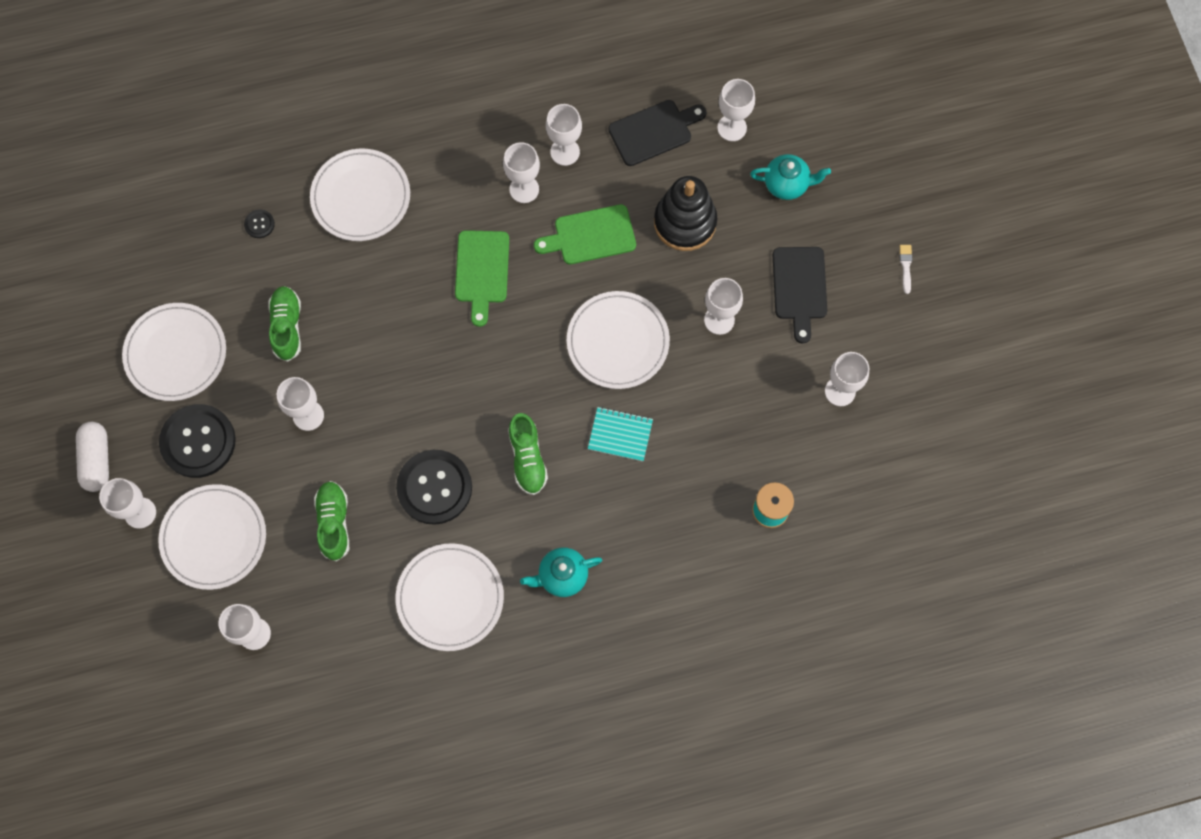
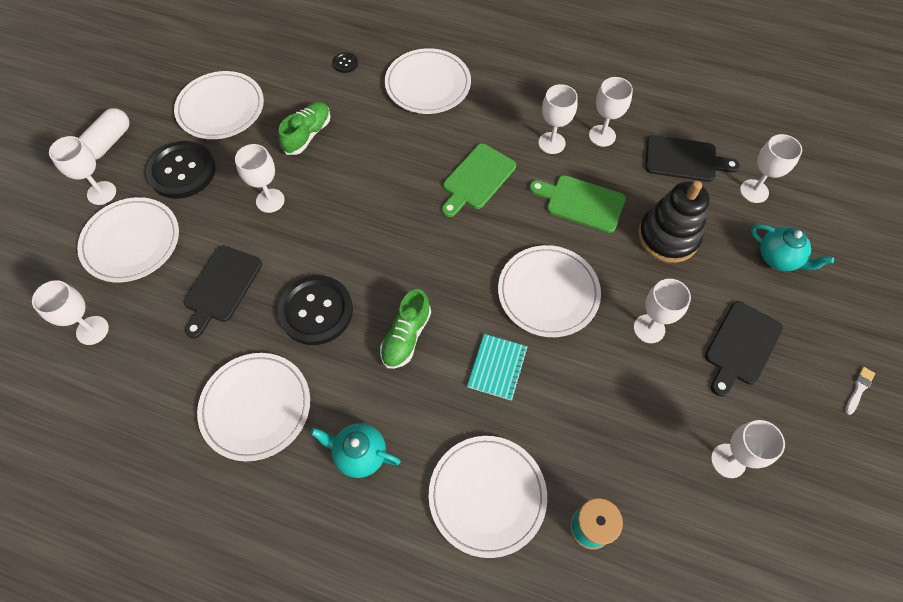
camera: 35 degrees right, 10 degrees down
(334, 522) = (221, 287): green shoe -> black cutting board
(620, 434) = (497, 367): turquoise notebook -> turquoise notebook turned 60 degrees clockwise
(680, 539) = (487, 495): none -> white plate

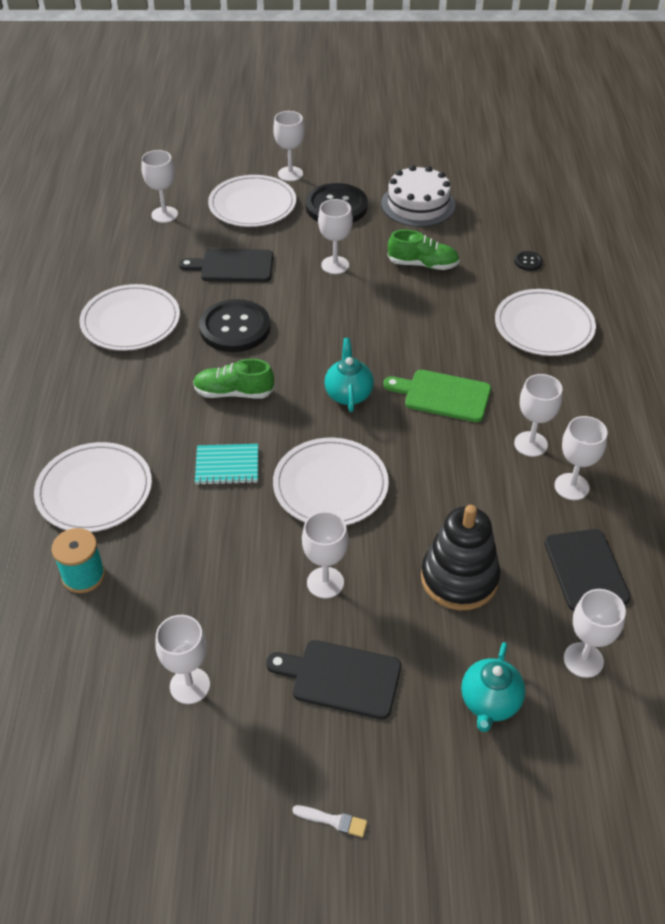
camera: 70 degrees right, 15 degrees down
(109, 142) = (342, 159): white capsule -> none
(221, 108) = (418, 204): white plate -> white cake
(360, 454) = (108, 395): turquoise teapot -> turquoise teapot (348, 394)
(581, 202) = (462, 488): green cutting board -> none

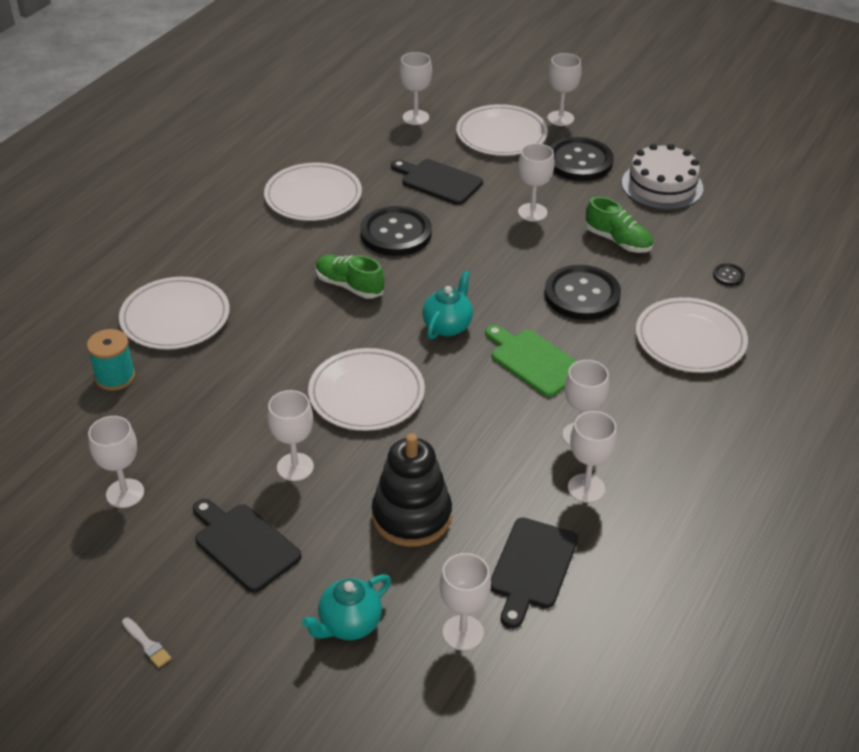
camera: 30 degrees right, 5 degrees down
(227, 466) = (294, 342): turquoise notebook -> none
(433, 322) = (582, 295): none -> black button

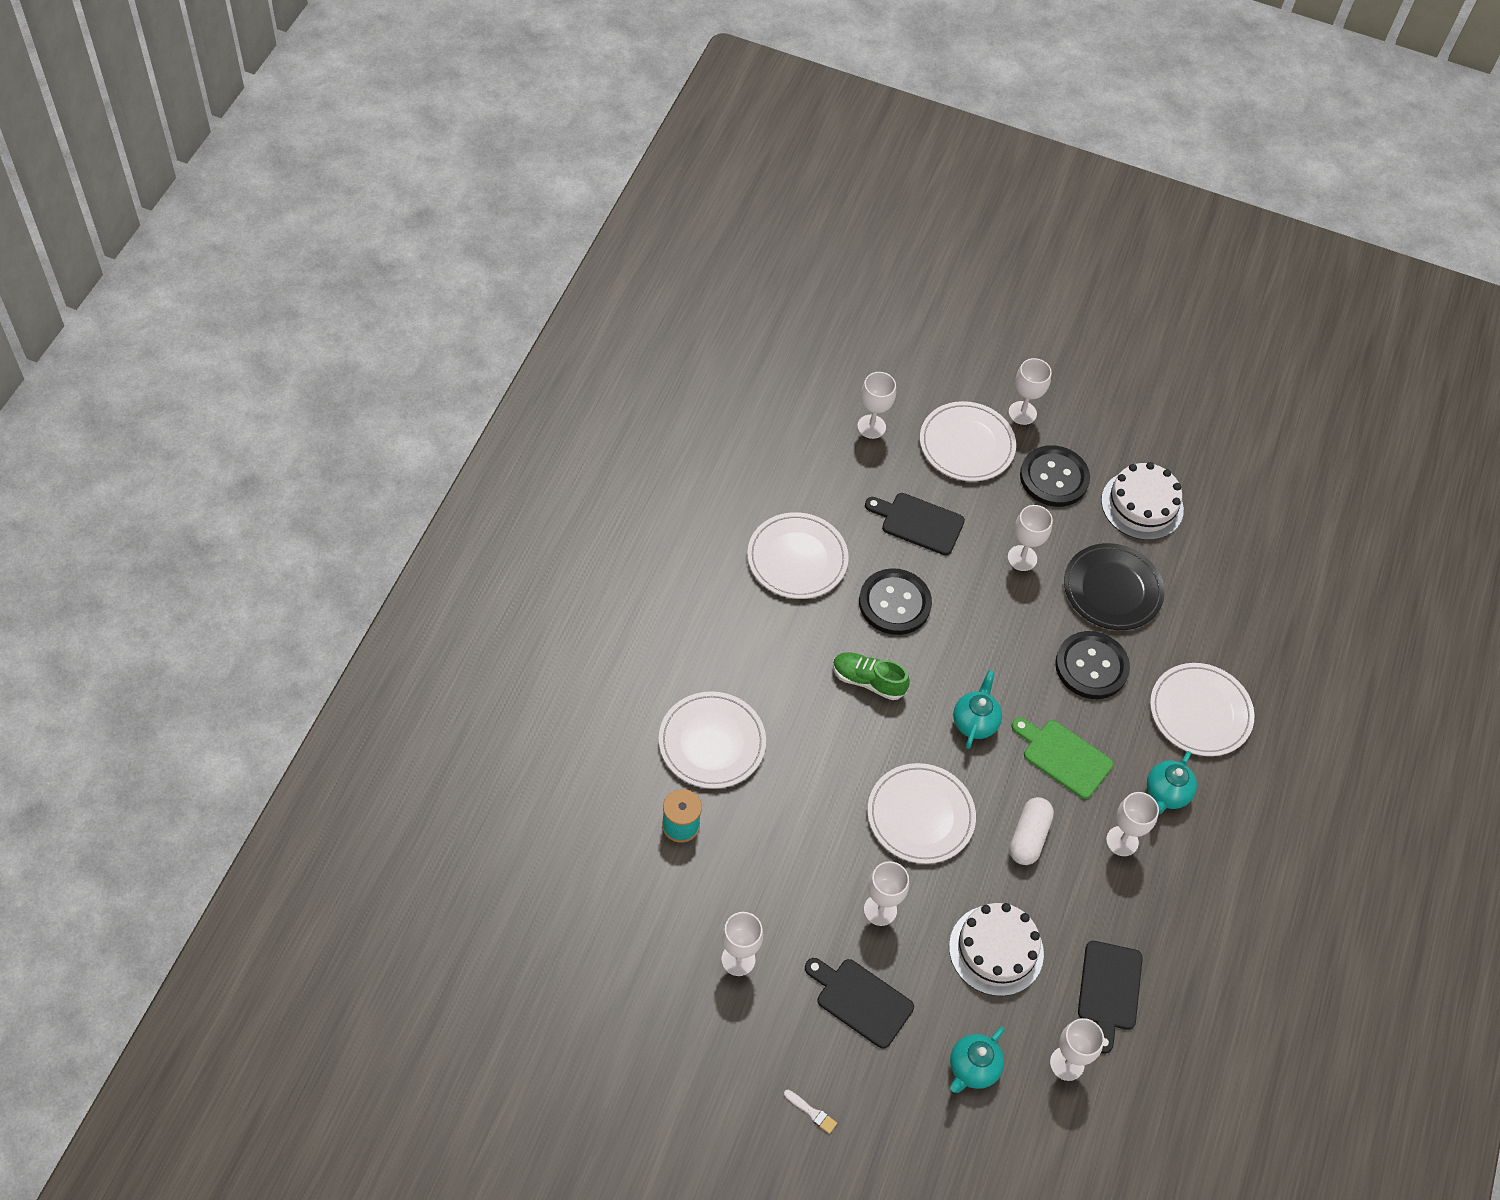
camera: 15 degrees left, 15 degrees up
(411, 516) = (996, 950): black stacking toy -> white cake
(477, 422) = (1028, 837): none -> white capsule
(586, 488) = (1138, 899): white goblet -> none
(618, 241) = (1112, 589): green shoe -> black plate
(638, 401) = (1166, 794): none -> turquoise teapot
(728, 275) = (1223, 625): black button -> none

